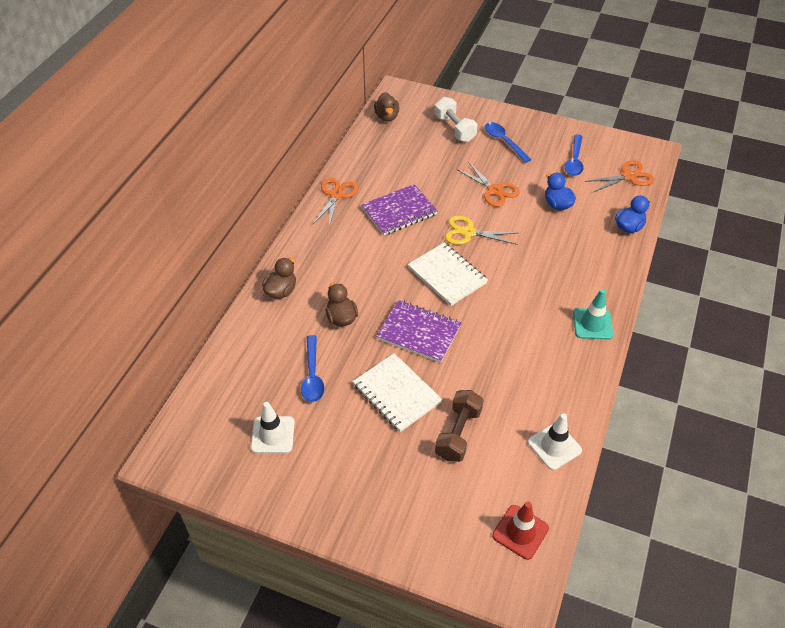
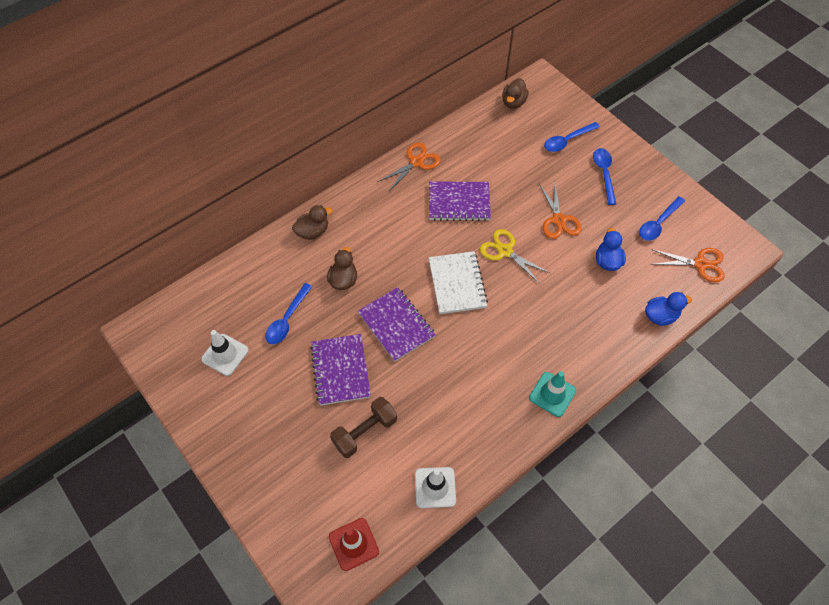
camera: 30 degrees right, 10 degrees up
(396, 394) = (340, 370): white notebook -> purple notebook
(454, 129) = (567, 141): white dumbbell -> blue spoon

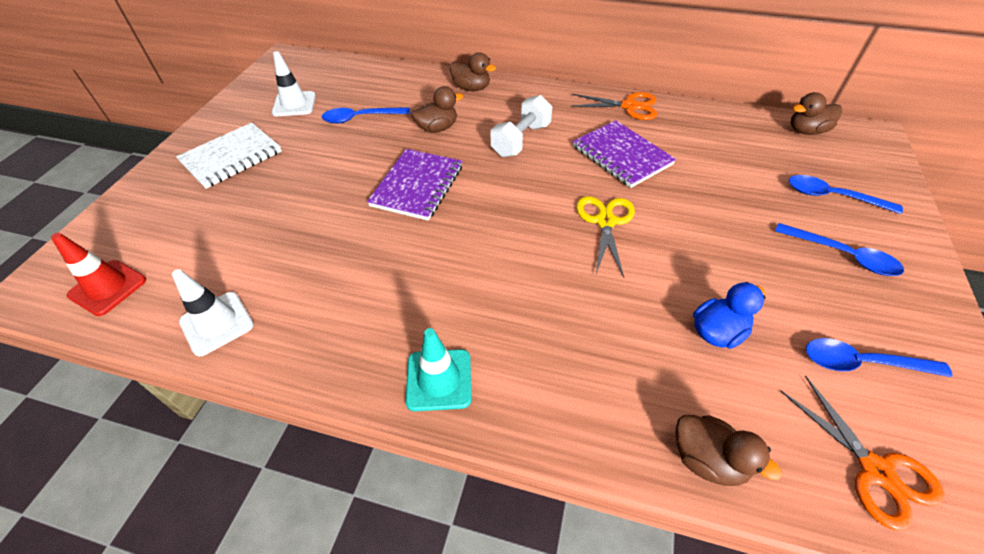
camera: 55 degrees right, 10 degrees down
(340, 370) = (329, 175): purple notebook -> none
(365, 432) = (263, 227): brown dumbbell -> none
(399, 242) = (521, 140): none -> white dumbbell
(457, 284) = (516, 205): white notebook -> white notebook (231, 157)
(558, 220) = (711, 247): orange scissors -> none
(604, 174) = (843, 255): blue spoon -> blue spoon turned 75 degrees clockwise
(660, 316) = (707, 459): blue duck -> brown duck

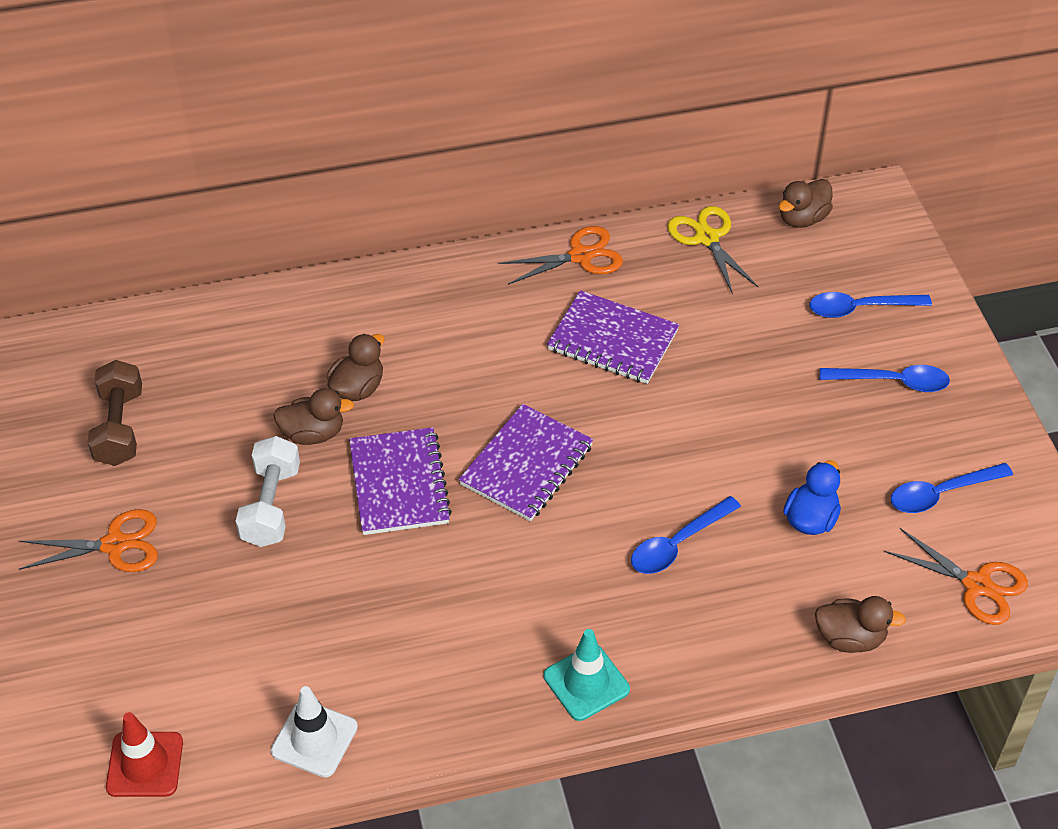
camera: 30 degrees left, 0 degrees up
(231, 157) = (115, 545): white notebook -> orange scissors
(294, 104) = (119, 427): white traffic cone -> brown dumbbell
(360, 118) = (238, 413): blue spoon -> blue spoon (677, 544)
(471, 88) = (353, 302): brown duck -> brown duck (313, 433)
(509, 206) = (527, 465): none -> purple notebook
(521, 140) = (478, 364): white dumbbell -> white dumbbell (271, 505)
(605, 221) = (643, 440): yellow scissors -> yellow scissors (707, 237)

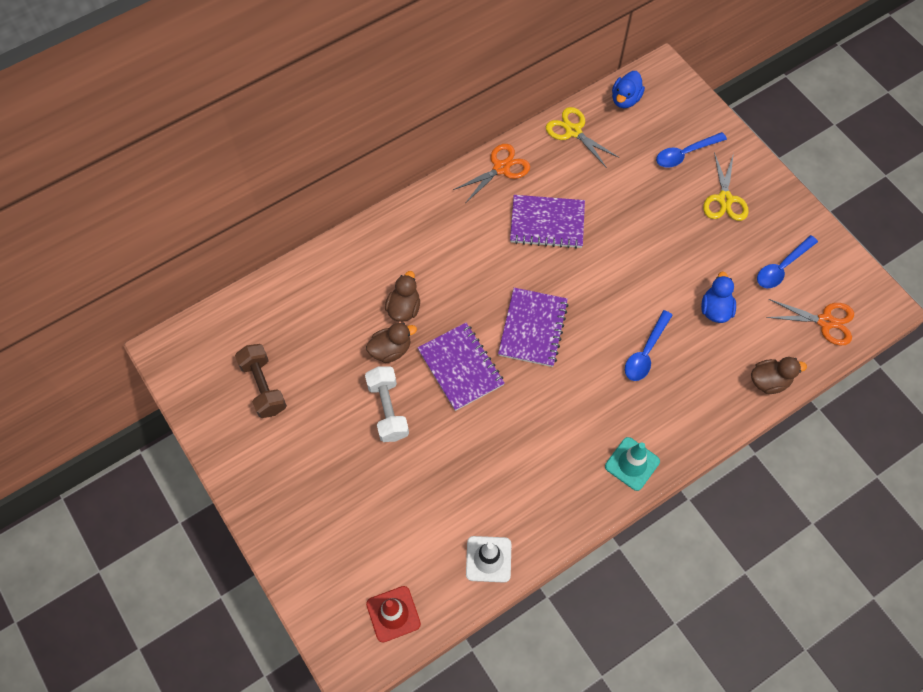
camera: 20 degrees left, 15 degrees up
(115, 545) = (302, 471): orange scissors -> none
(802, 218) = (625, 99): brown duck -> blue duck
(893, 382) = (724, 199): blue spoon -> yellow scissors

